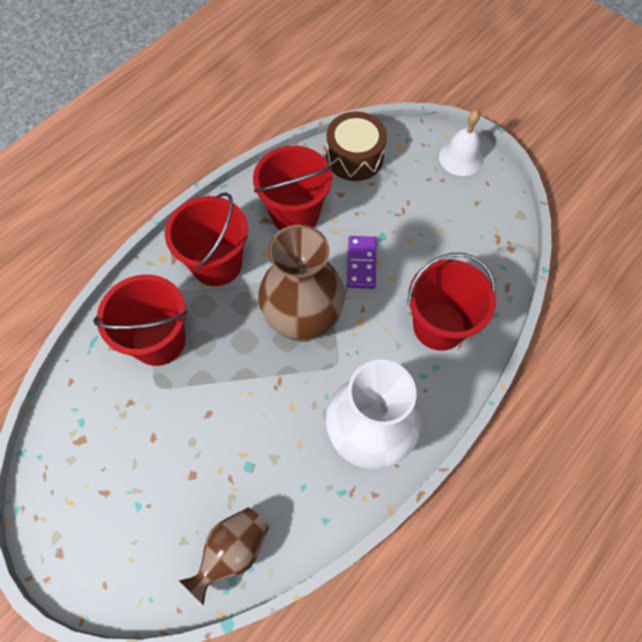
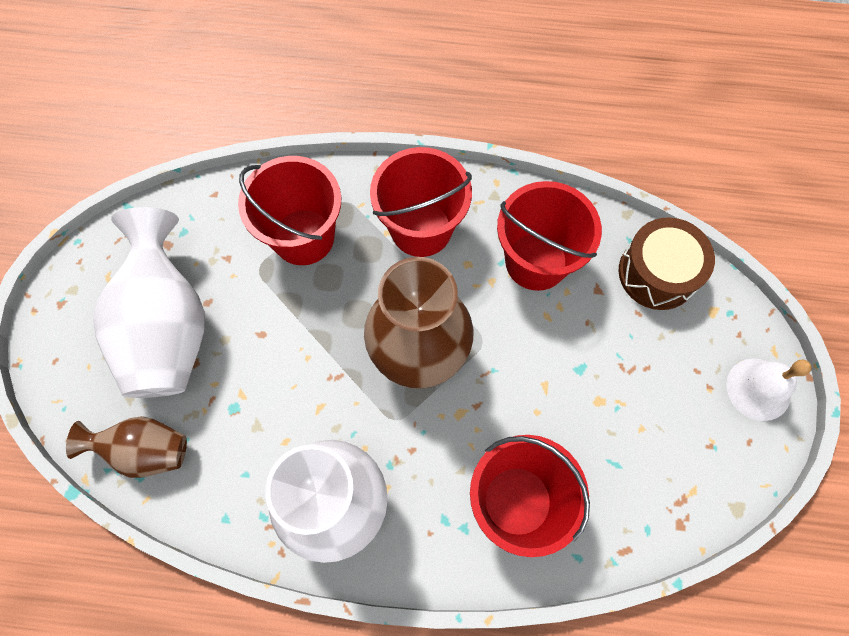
camera: 55 degrees right, 5 degrees up
(150, 478) = (168, 328): none -> white vase
(361, 263) = (529, 368): purple domino -> none

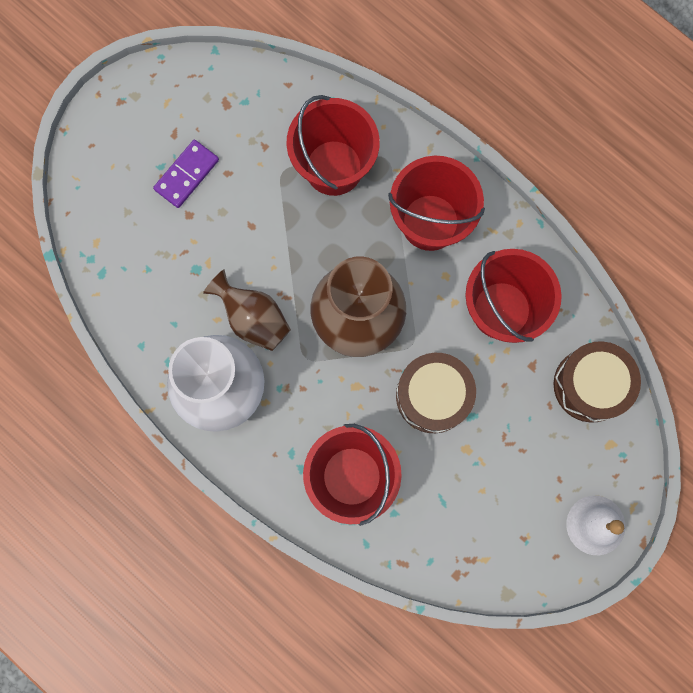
camera: 35 degrees right, 10 degrees up
(145, 450) = (116, 258): brown vase -> brown vase (253, 318)
(168, 328) = (186, 175): white vase -> purple domino
(534, 374) = (433, 396): none -> brown drum

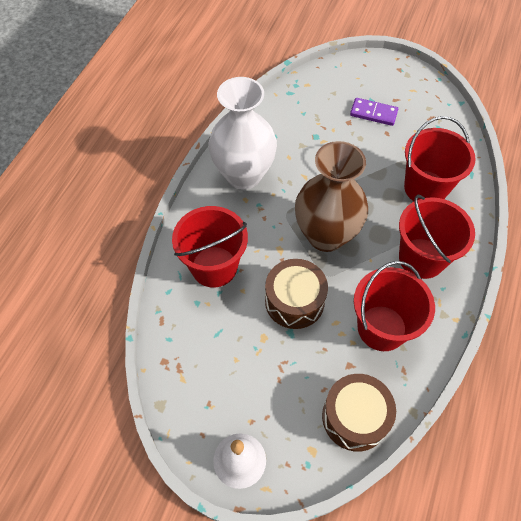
camera: 70 degrees right, 20 degrees down
(253, 318) = (299, 175): brown vase -> none

